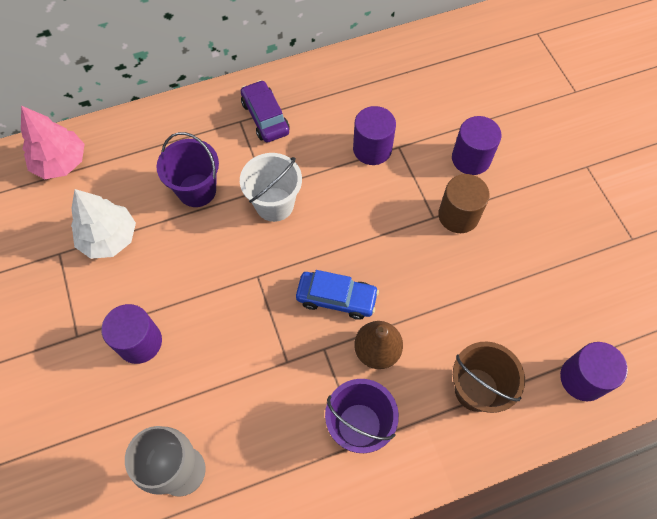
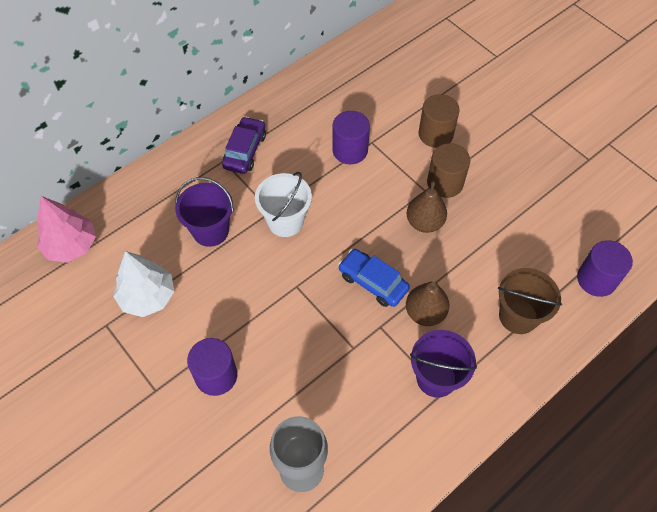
camera: 20 degrees left, 5 degrees down
(265, 117) = (245, 151): purple car -> purple car turned 60 degrees clockwise
(336, 298) = (373, 282): blue car -> blue car turned 135 degrees counterclockwise
(418, 252) = (424, 222): none -> brown pear
(471, 159) = (435, 134): purple cylinder -> brown cylinder

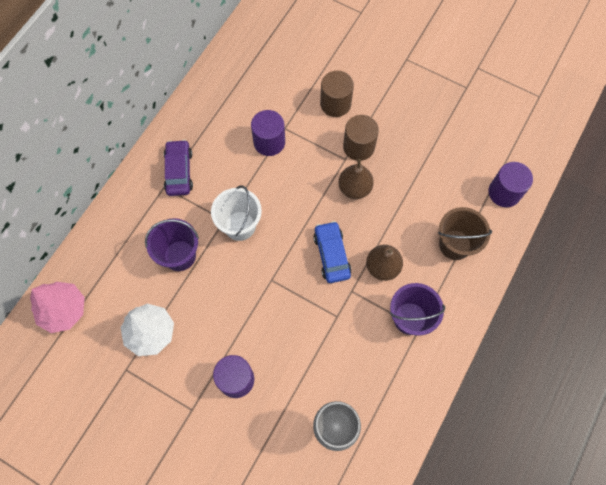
camera: 20 degrees left, 10 degrees up
(373, 282) = (332, 255): blue car -> blue car turned 60 degrees clockwise

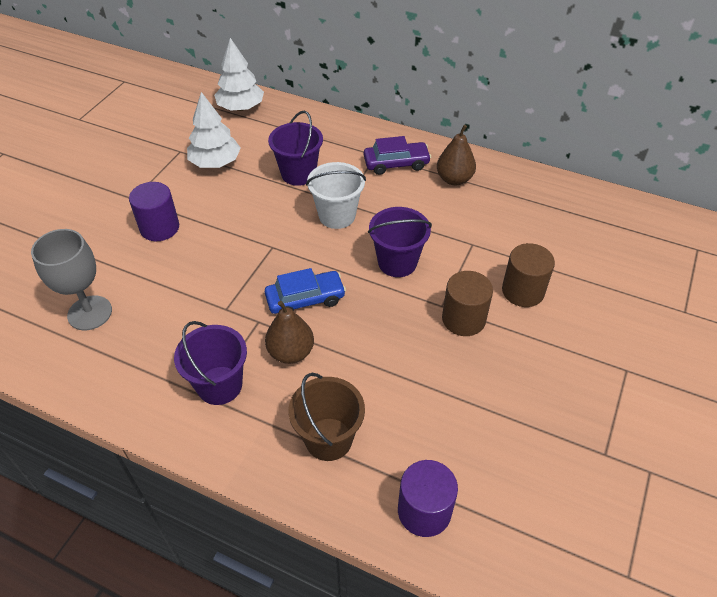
camera: 85 degrees right, 20 degrees down
(63, 310) = (241, 107): pink tree -> white tree
(269, 142) = (449, 231): purple cylinder -> none
(299, 184) = (397, 262): none -> purple bucket
(354, 188) = (401, 318): brown pear -> brown pear (454, 179)

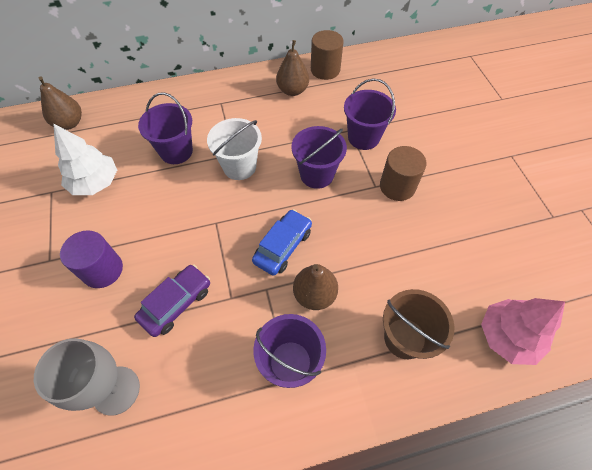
camera: 40 degrees left, 10 degrees up
(241, 107) = (69, 123): white tree -> brown pear
(396, 164) = (242, 101): purple car -> purple car (176, 303)
(424, 511) = (507, 336): purple cylinder -> pink tree
(478, 258) = (363, 137): none -> purple bucket
(523, 291) = (411, 143): brown cylinder -> brown cylinder (325, 70)

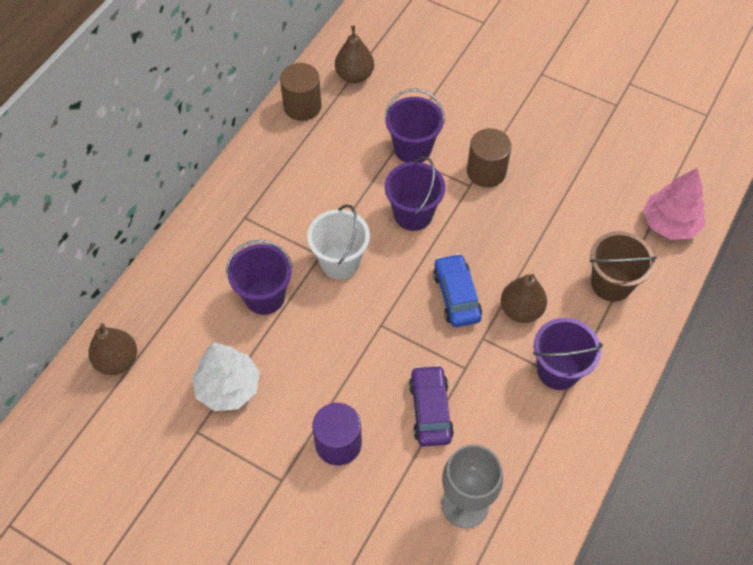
camera: 45 degrees left, 0 degrees up
(292, 90) = (297, 151): brown pear -> brown pear (354, 76)

